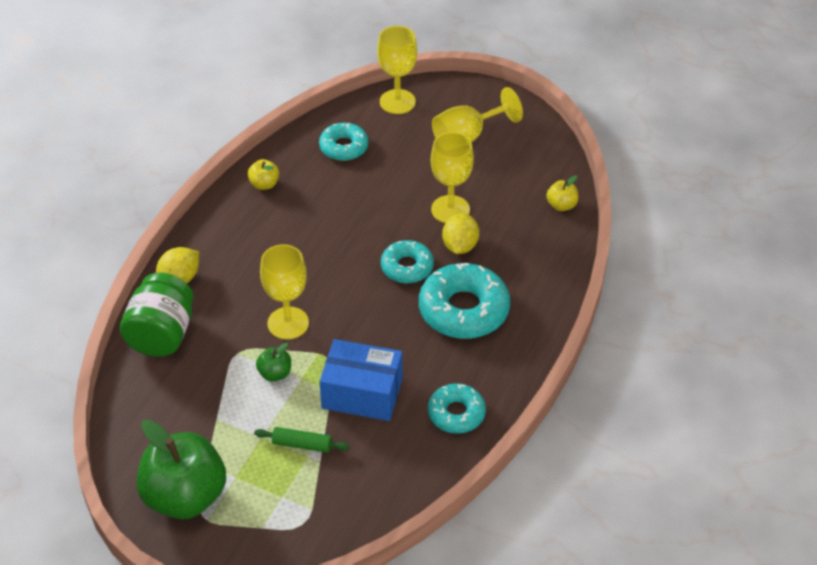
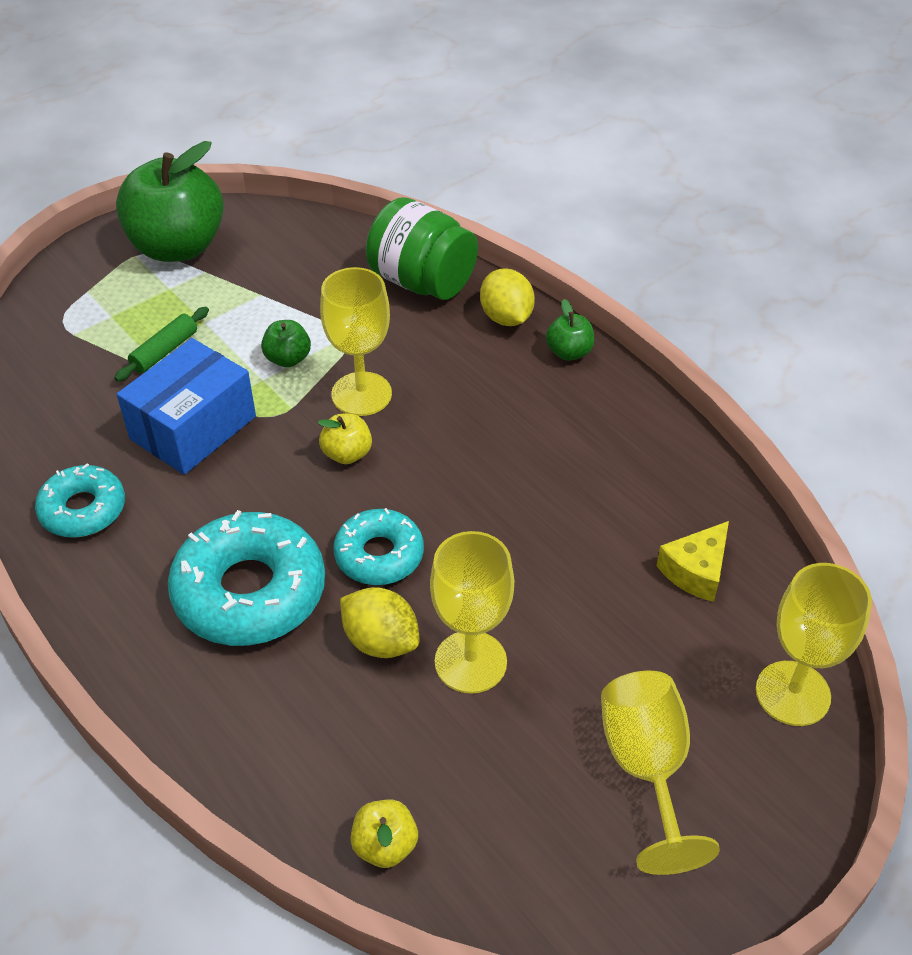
camera: 115 degrees right, 0 degrees up
(199, 240) = (569, 352): none -> green apple
(264, 184) = (650, 447): yellow apple -> yellow apple (347, 454)
(344, 147) = (696, 571): turquoise donut -> yellow cheese

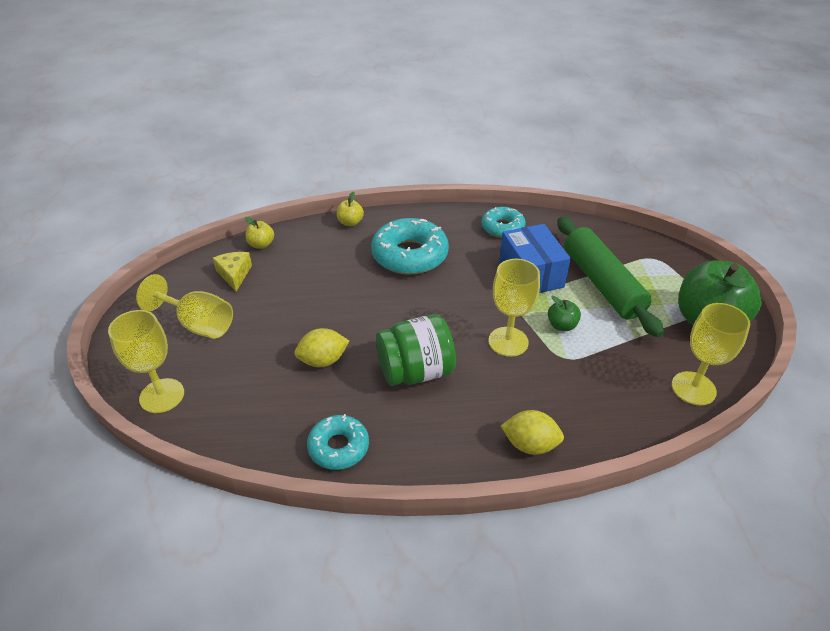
camera: 125 degrees right, 5 degrees down
(165, 351) = (602, 284): green rolling pin -> green rolling pin, size x2.33
(347, 454) = (466, 317): yellow apple -> yellow apple (350, 222)
(379, 555) = (390, 299): turquoise donut -> turquoise donut (338, 447)
(381, 641) = (344, 280): yellow lemon -> yellow lemon (323, 360)
(422, 282) = (600, 420): green jar -> green jar (416, 371)
(470, 662) = (305, 300): yellow goblet -> yellow goblet (693, 388)
(569, 352) = (469, 458): green apple -> none
(696, 571) = (258, 407): yellow cheese -> yellow cheese (234, 274)

